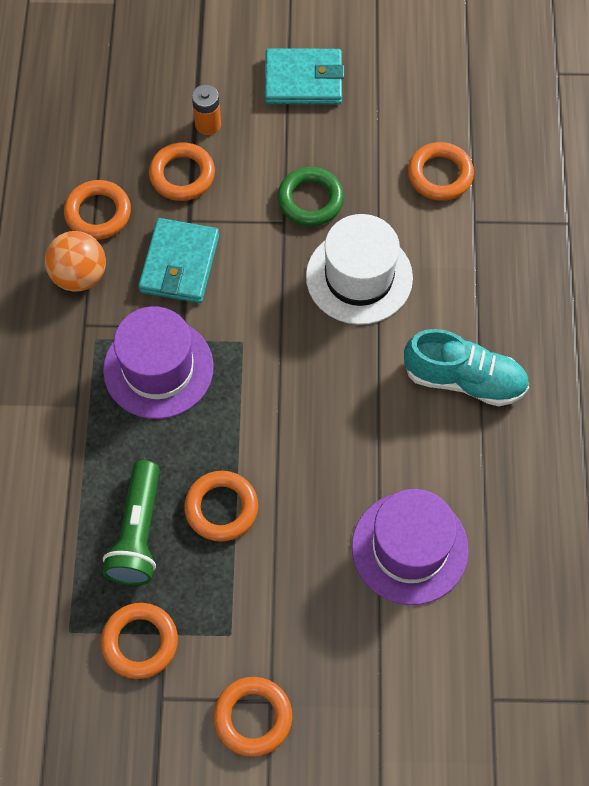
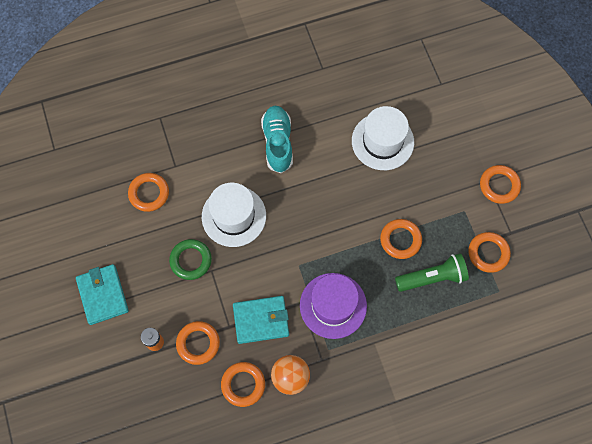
camera: 110 degrees left, 5 degrees up
(409, 548) = (382, 141): purple hat -> white hat

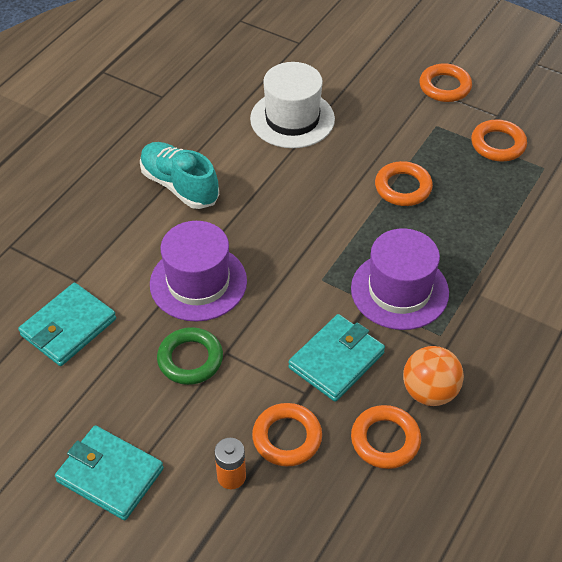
camera: 40 degrees left, 20 degrees down
(149, 193) = (68, 327): orange ring -> turquoise wallet
(234, 216) = (198, 282): white hat -> purple hat
(432, 277) = (470, 198): green flashlight -> none

